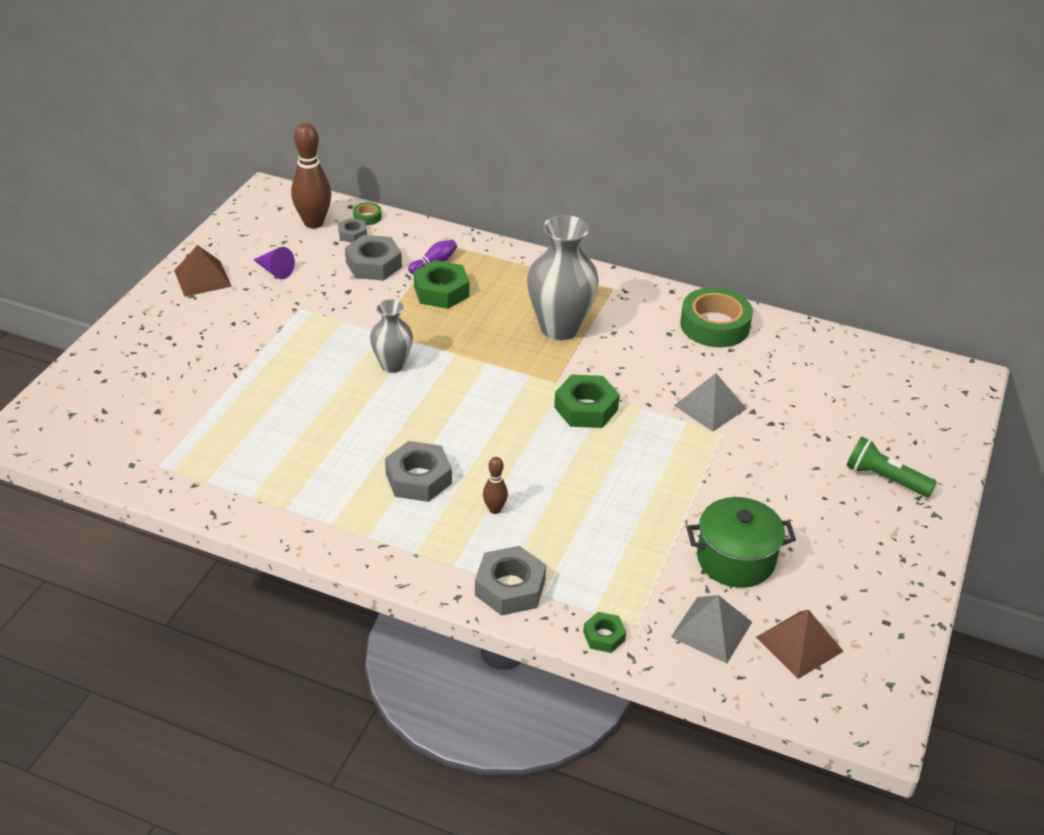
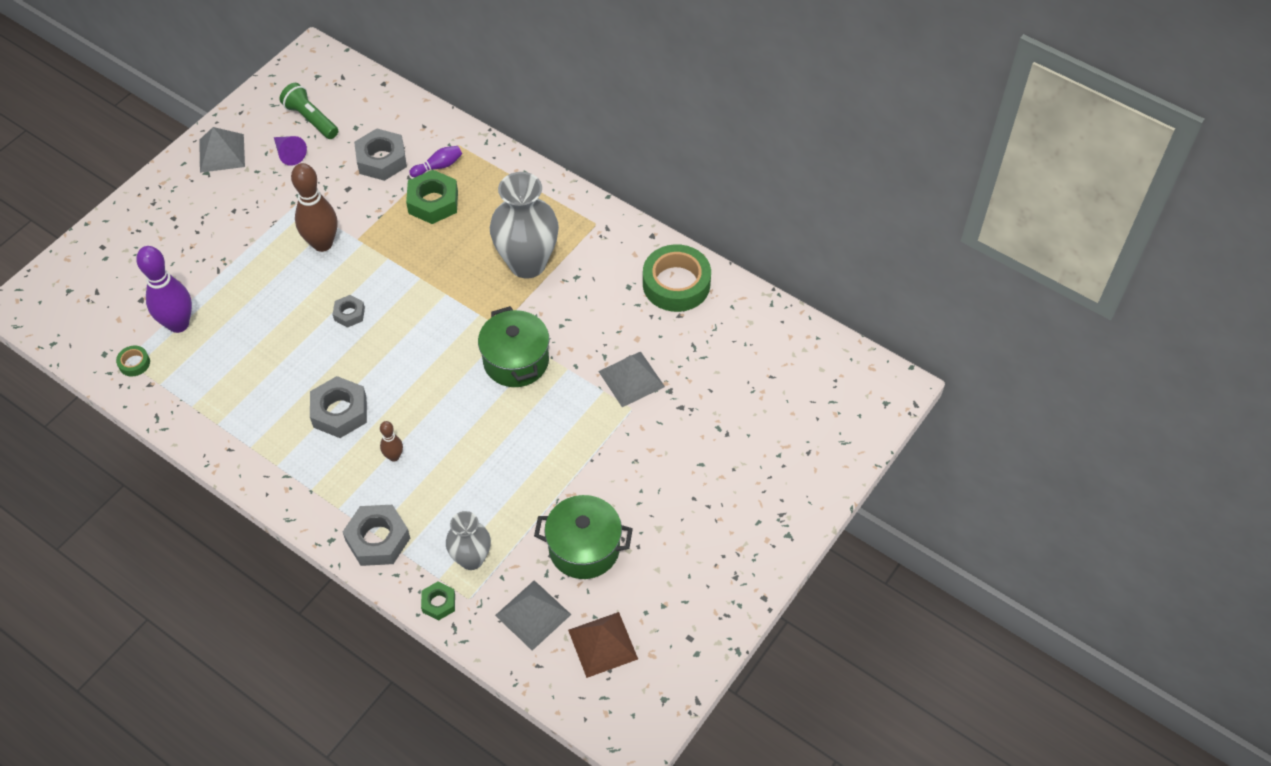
camera: 15 degrees right, 15 degrees up
(202, 278) = (221, 153): brown pyramid -> grey pyramid
(208, 426) = (178, 324): none -> purple bowling pin
(313, 223) = (342, 100): brown bowling pin -> brown bowling pin (322, 243)
(352, 234) = (374, 119): grey nut -> grey nut (349, 314)
(367, 217) = (395, 99): green tape -> green tape (134, 363)
(392, 365) = (359, 282): grey vase -> grey vase (471, 559)
(586, 408) = (516, 361): green nut -> green pot
(885, 478) = (760, 488): green flashlight -> green flashlight (311, 119)

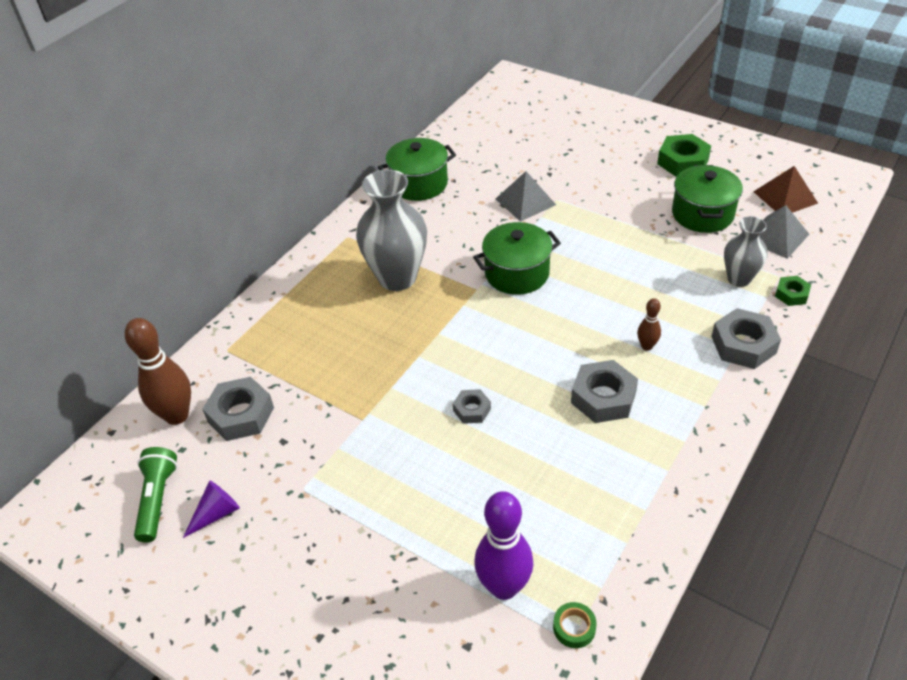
camera: 90 degrees left, 10 degrees down
(221, 153) = (202, 598): grey pyramid -> none
(311, 119) = (158, 499): green flashlight -> green flashlight turned 135 degrees clockwise
(322, 243) = (369, 452): brown bowling pin -> brown bowling pin (177, 415)
(433, 202) = (311, 359): green nut -> green nut (683, 162)
(438, 166) = (258, 362): purple bowling pin -> none
(676, 284) = (419, 184): green tape -> green pot

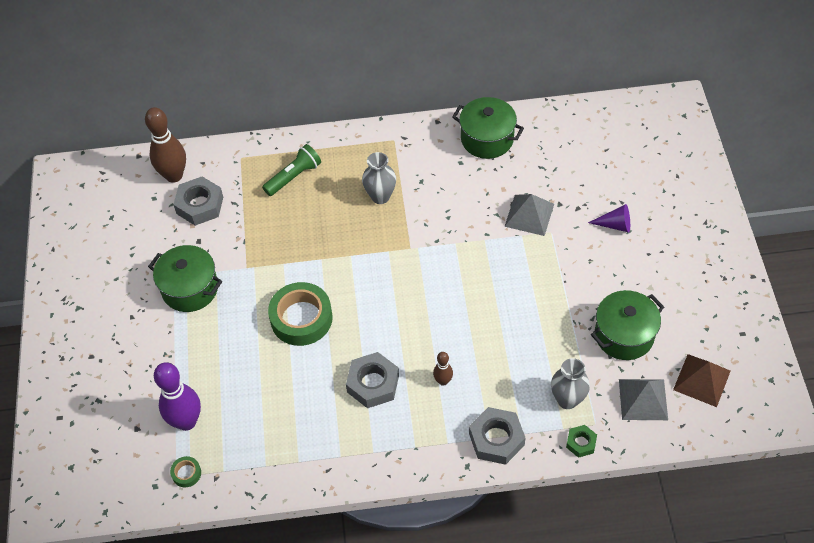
camera: 50 degrees right, 10 degrees up
(158, 499) = (114, 216): green flashlight -> green flashlight (294, 177)
(216, 513) = (126, 250): purple cone -> purple cone (615, 225)
(397, 278) = (380, 196): grey vase -> grey vase, size x0.58
(472, 410) = (301, 318): grey nut -> green tape
(517, 273) = (447, 260): green pot -> green pot (190, 289)
(683, 162) = (680, 285): green nut -> none

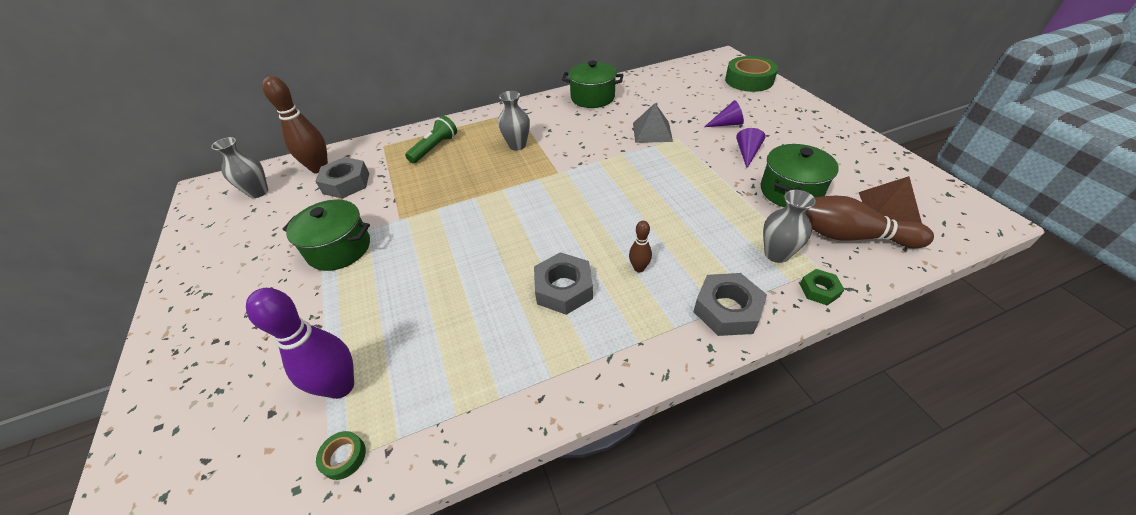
camera: 15 degrees left, 10 degrees down
(115, 194) = (258, 192): none -> grey vase
(301, 318) = (466, 248): green tape -> green tape (749, 80)
(612, 274) = (747, 153): none -> purple cone
(643, 399) = (849, 236): grey pyramid -> brown bowling pin

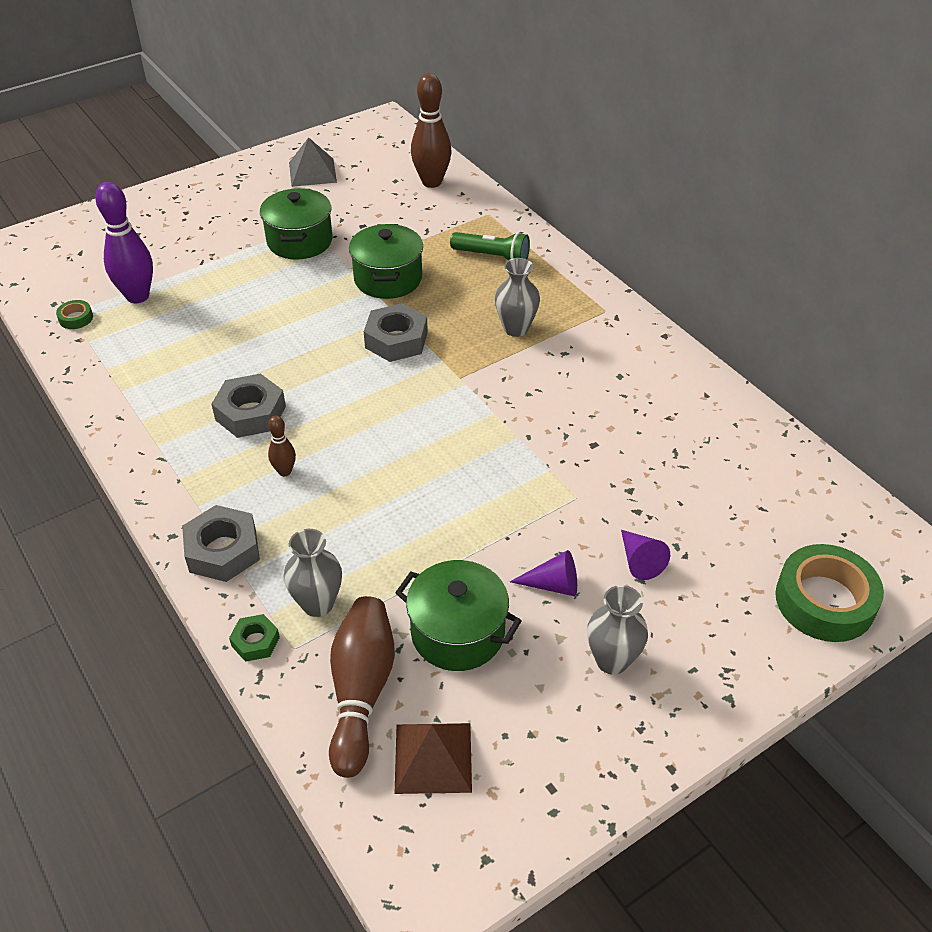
camera: 75 degrees right, 0 degrees up
(258, 192) = (382, 157): grey vase -> grey vase (612, 660)
(346, 183) = (407, 210): grey nut -> grey nut (396, 340)
(592, 98) = (676, 386): green pot -> green pot (388, 279)
(652, 132) = (588, 466): grey pyramid -> grey pyramid (312, 172)

